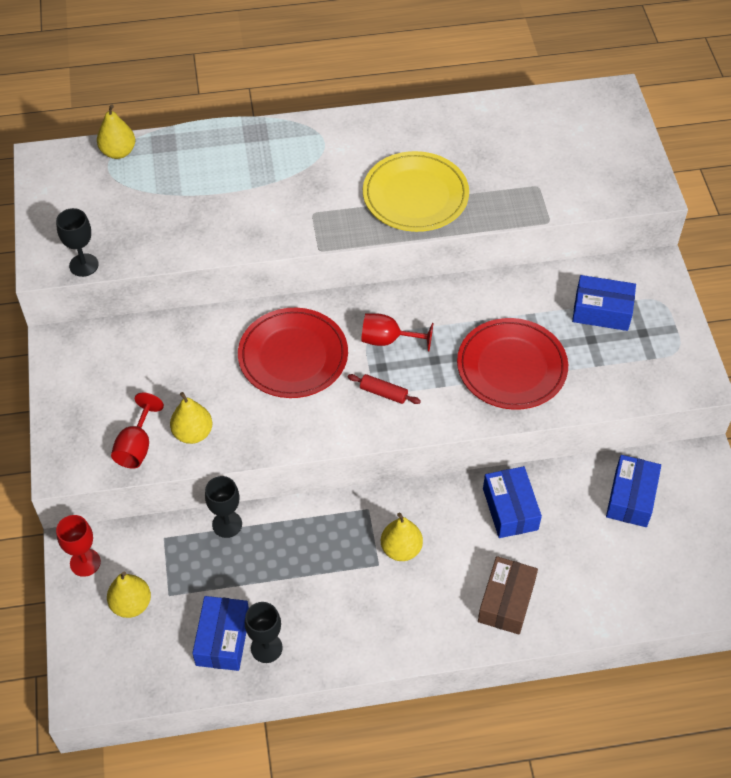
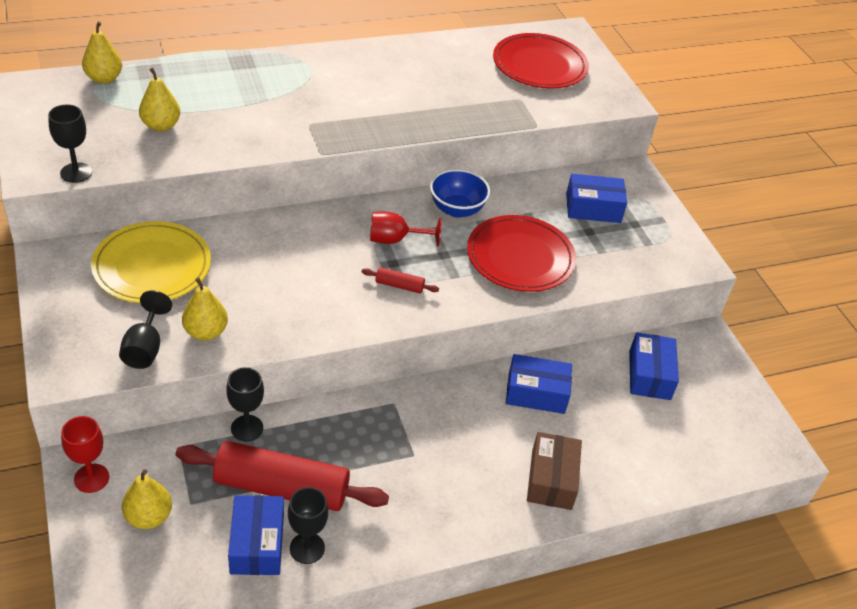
camera: 15 degrees left, 10 degrees down
(137, 446) = (145, 347): red goblet -> black goblet
(251, 587) = (281, 487): none -> red rolling pin
(293, 356) = (302, 258): red plate -> red plate (539, 65)
(401, 549) = (434, 438): yellow pear -> yellow pear (161, 126)
(415, 195) = (407, 108): yellow plate -> yellow plate (152, 266)
(457, 306) = (457, 209): none -> blue bowl
(510, 509) = (536, 393): blue box -> blue box turned 60 degrees counterclockwise

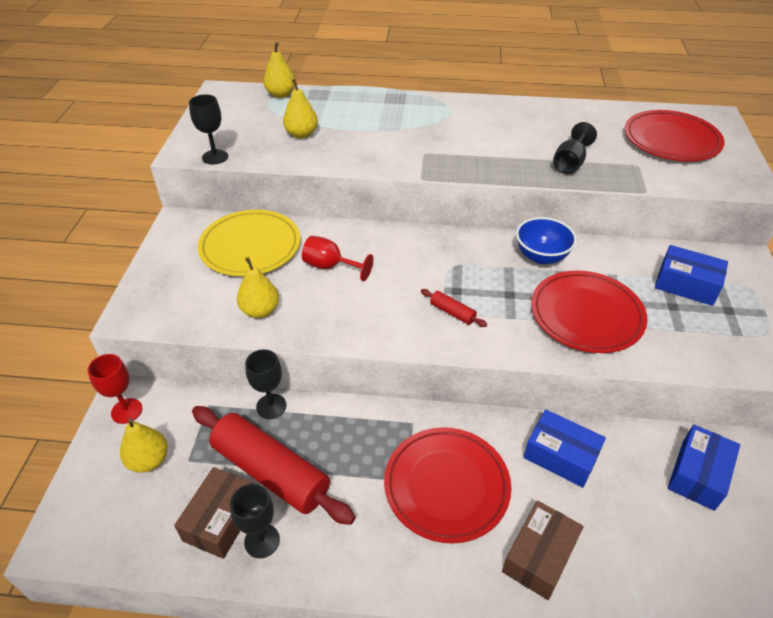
camera: 30 degrees right, 0 degrees up
(145, 347) = (205, 311): black goblet -> black goblet (570, 163)
(257, 544) = (221, 519): blue box -> brown box
(395, 240) = (469, 271): red goblet -> red goblet (331, 266)
(450, 448) = (446, 486): none -> red plate

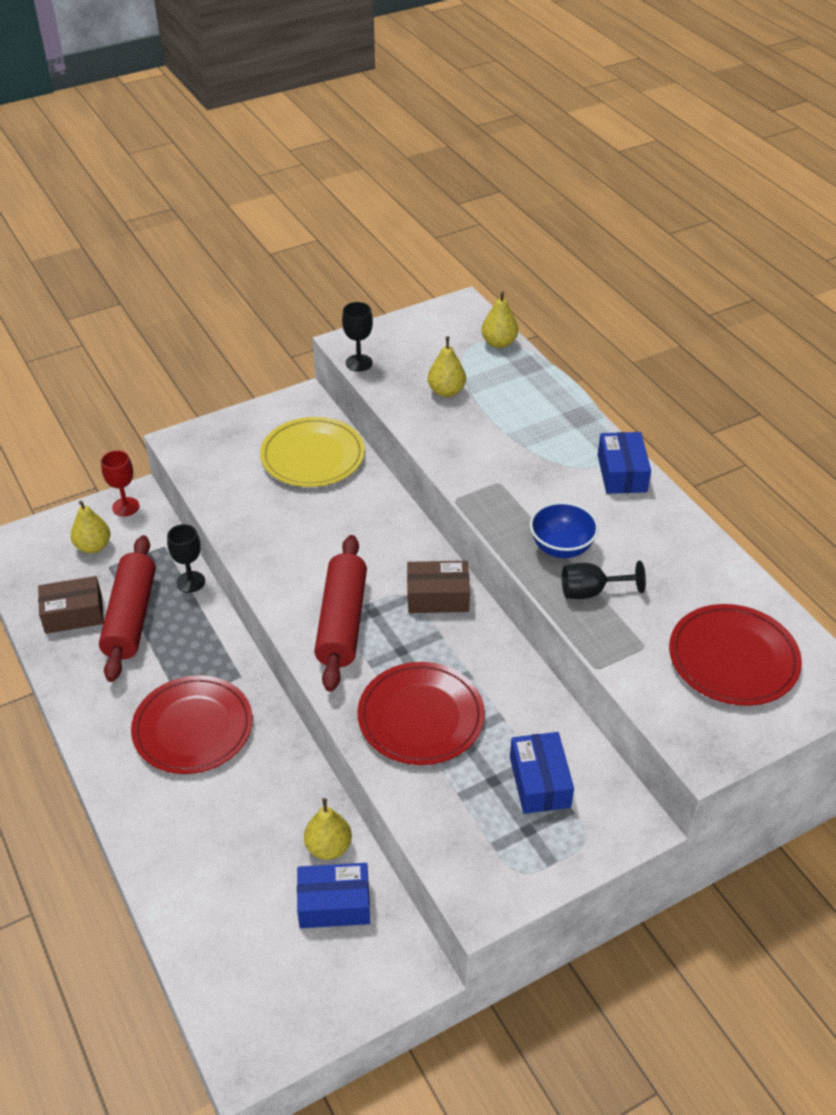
camera: 55 degrees right, 0 degrees up
(260, 310) = (243, 506): yellow pear -> yellow pear (328, 847)
(262, 541) = (72, 645): black goblet -> none
(331, 266) = (332, 517): red goblet -> none
(452, 312) = (342, 622): red rolling pin -> red rolling pin, size x2.43
(539, 556) = (167, 816): brown box -> brown box (438, 597)
(541, 256) = (480, 651): blue bowl -> blue bowl (561, 547)
(560, 456) = (280, 792): blue box -> blue box (621, 473)

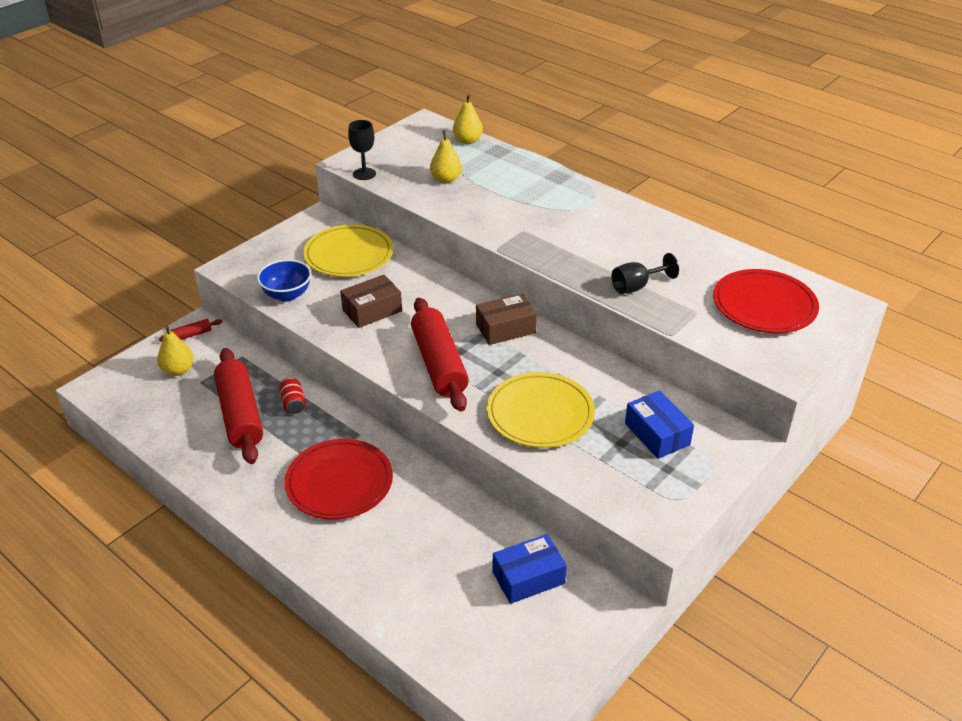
camera: 20 degrees left, 5 degrees down
(73, 614) = (187, 425): brown box -> brown box (372, 310)
(125, 507) = (192, 335): red goblet -> red rolling pin
(190, 619) = (293, 403): none -> red can
(191, 582) = (279, 376): black goblet -> none
(328, 847) = (501, 538): yellow pear -> none
(421, 717) = (540, 414): red plate -> yellow plate
(561, 547) = (597, 263): blue bowl -> blue bowl (287, 295)
(621, 473) = (611, 206): blue box -> none

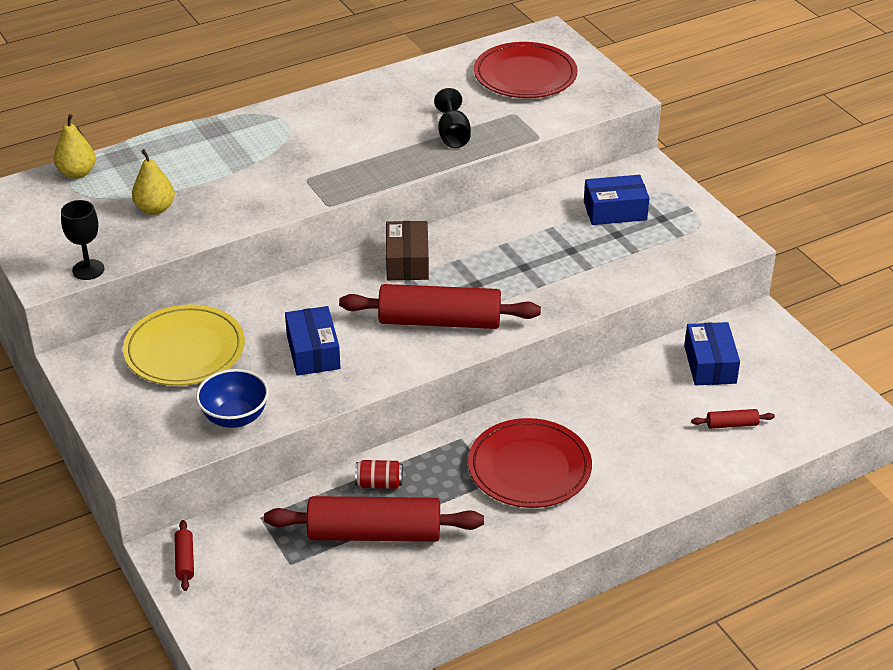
camera: 70 degrees left, 0 degrees up
(178, 370) = (254, 582): yellow pear -> none
(372, 310) = (313, 352): brown box -> blue box
(449, 611) = (732, 424): none -> red rolling pin
(540, 414) = (553, 272): yellow plate -> none

